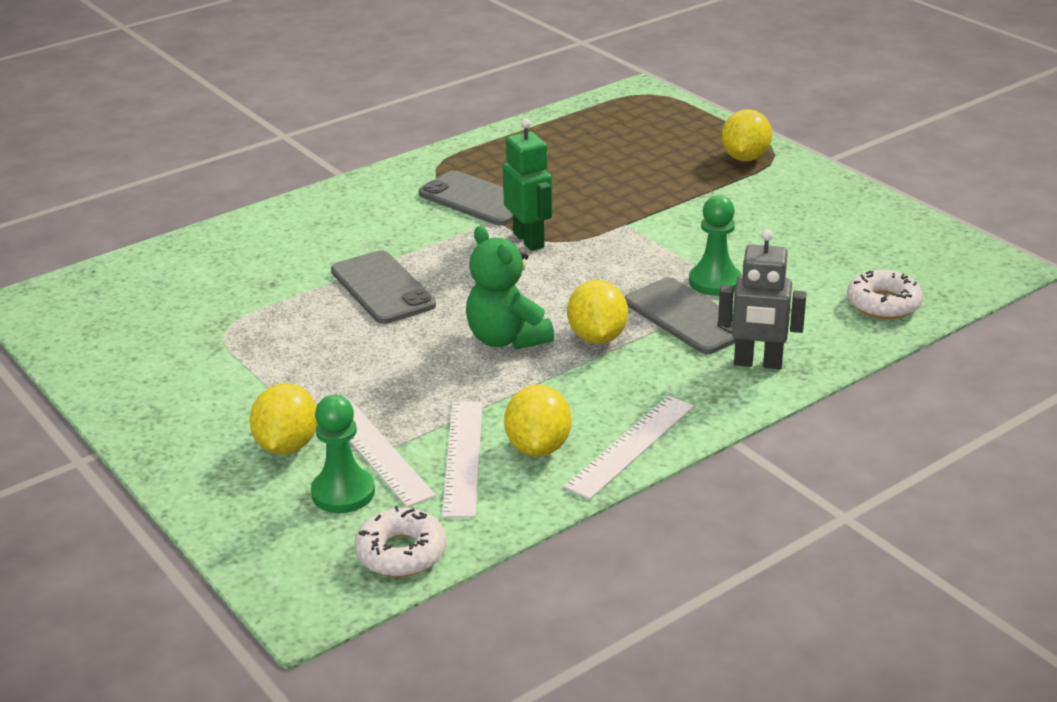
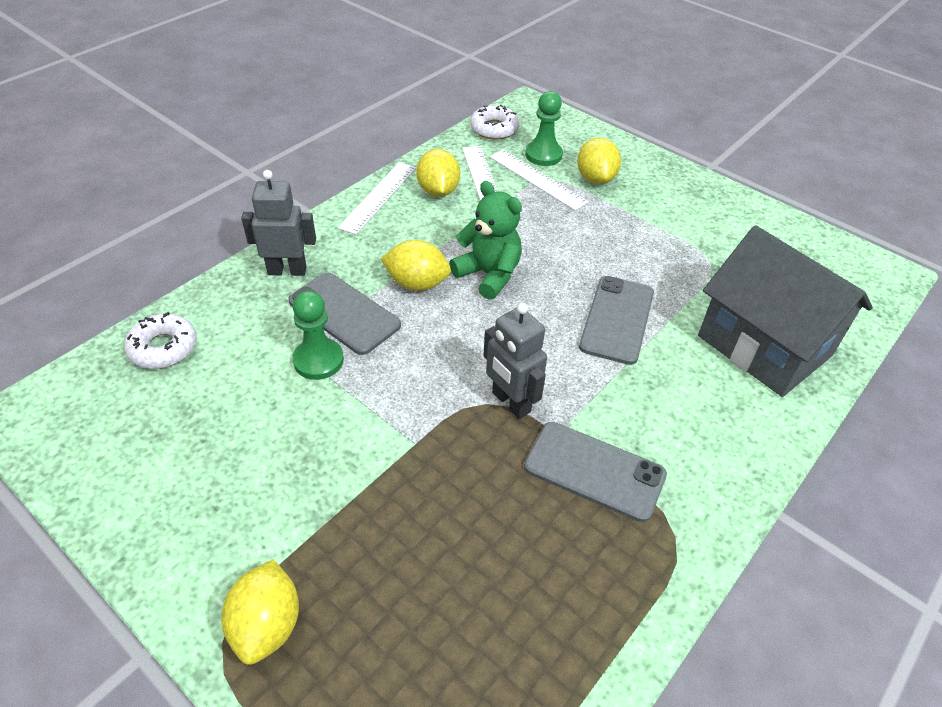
camera: 165 degrees right, 15 degrees up
(246, 257) = (764, 345): none -> grey house
(382, 288) = (617, 319): grey phone -> grey phone turned 60 degrees clockwise
(529, 240) = (510, 402): green robot -> grey robot
(597, 337) = (417, 283): yellow lemon -> yellow lemon turned 60 degrees counterclockwise

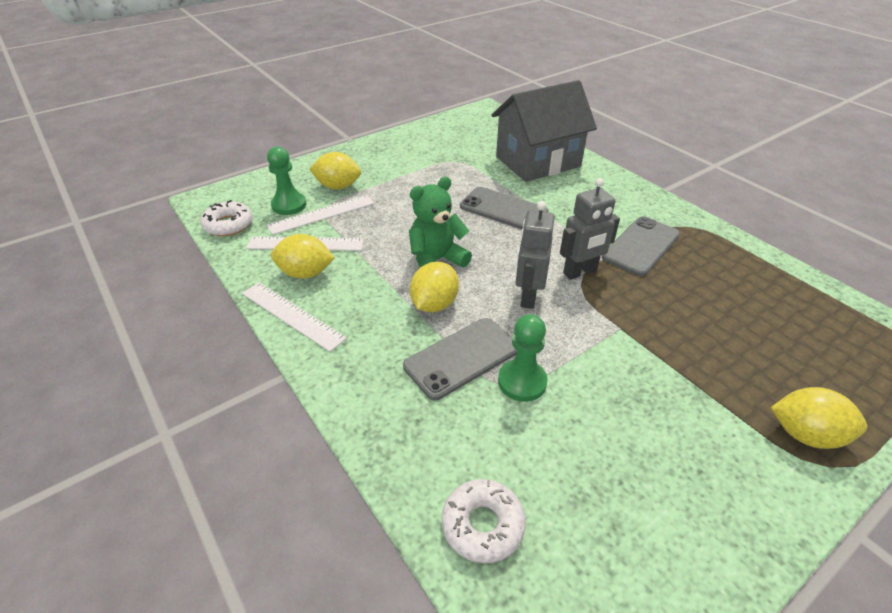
camera: 75 degrees left, 5 degrees down
(287, 270) = (383, 399): grey robot -> grey robot (528, 296)

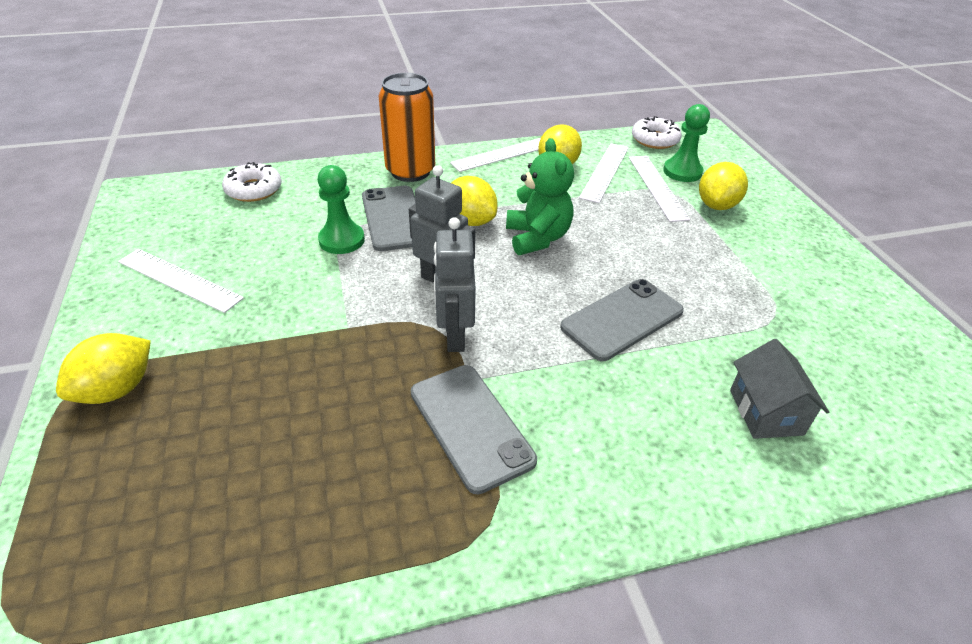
camera: 110 degrees right, 0 degrees up
(362, 379) = (410, 171): none -> orange can
(538, 161) = (766, 412): grey house -> grey house, size x0.49
(677, 485) = (179, 280): none -> white ruler

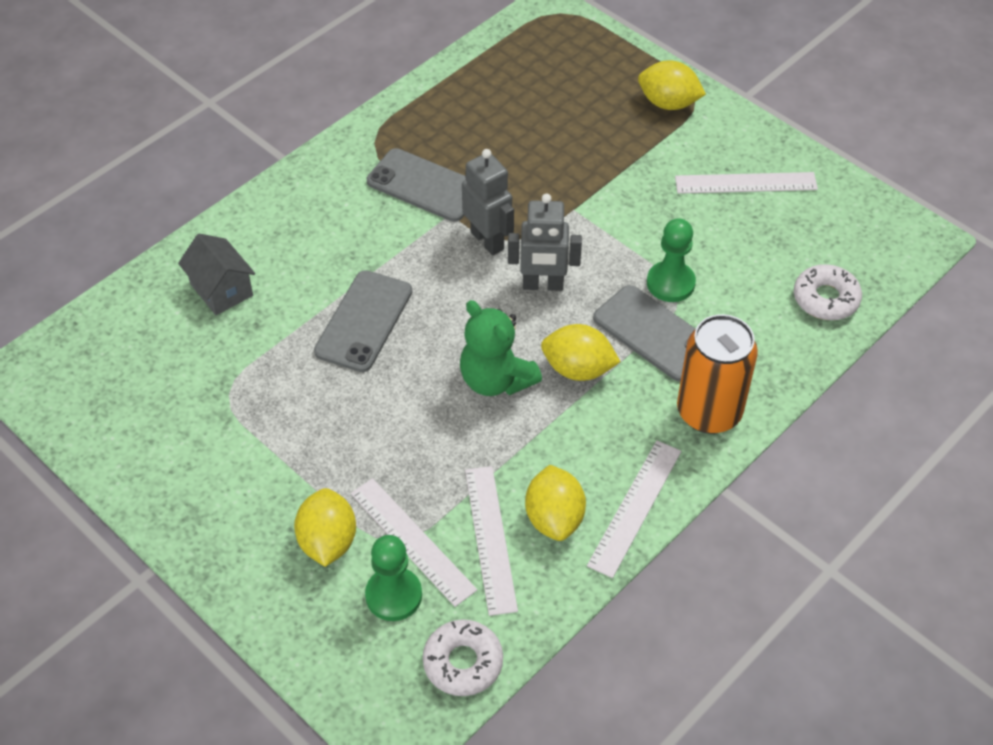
camera: 150 degrees right, 10 degrees up
(117, 389) = (668, 103): yellow lemon -> yellow lemon turned 75 degrees counterclockwise

